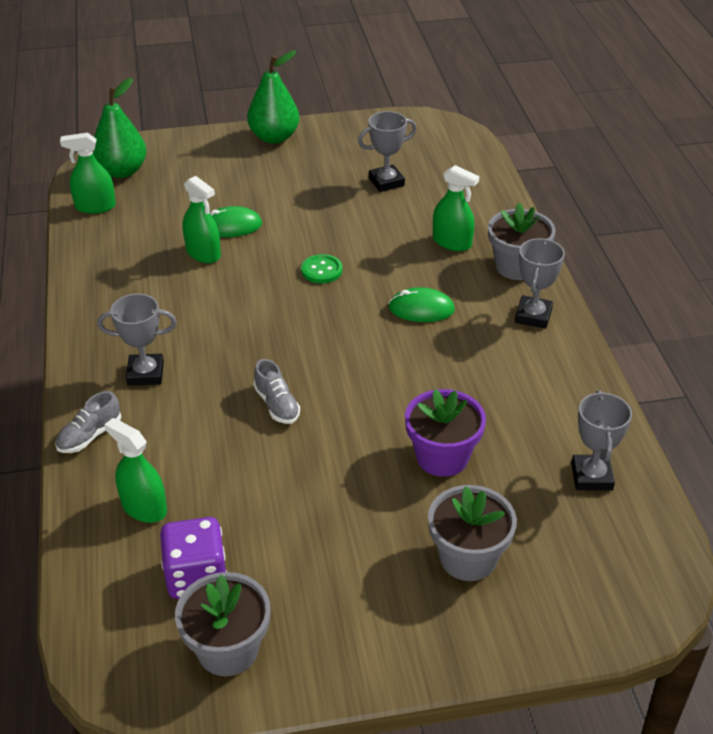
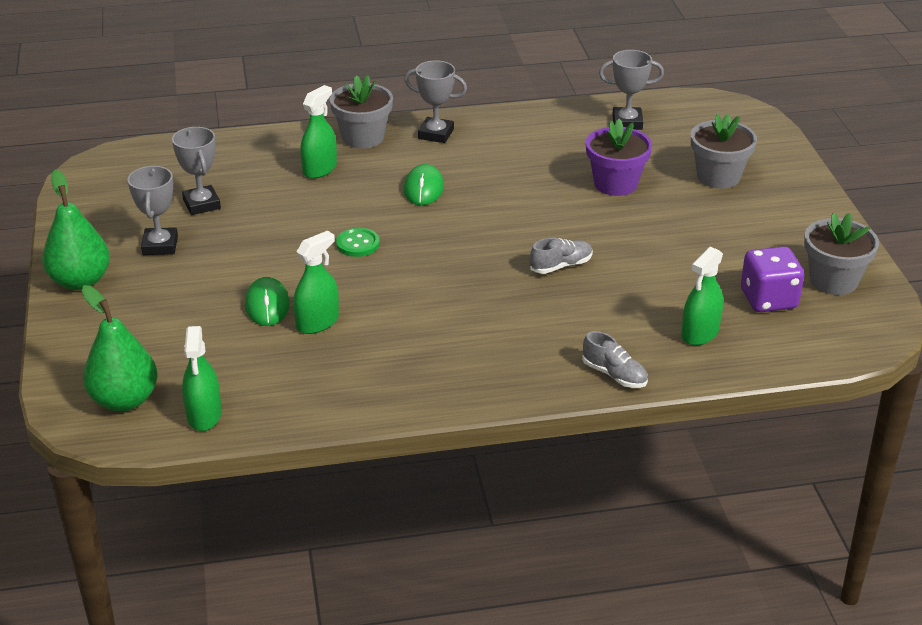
camera: 90 degrees left, 5 degrees down
(145, 373) = (521, 347): grey trophy -> grey trophy (160, 245)

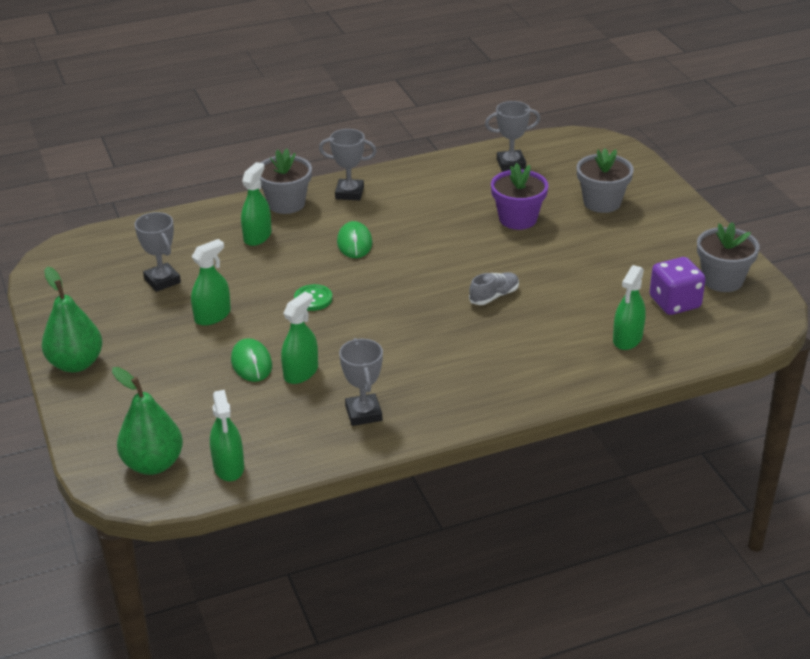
camera: 10 degrees left, 0 degrees up
(160, 245) = (137, 322): grey trophy -> grey trophy (363, 413)
(242, 248) = (212, 316): none -> green spray bottle
(614, 375) = (568, 384): grey shoe -> none

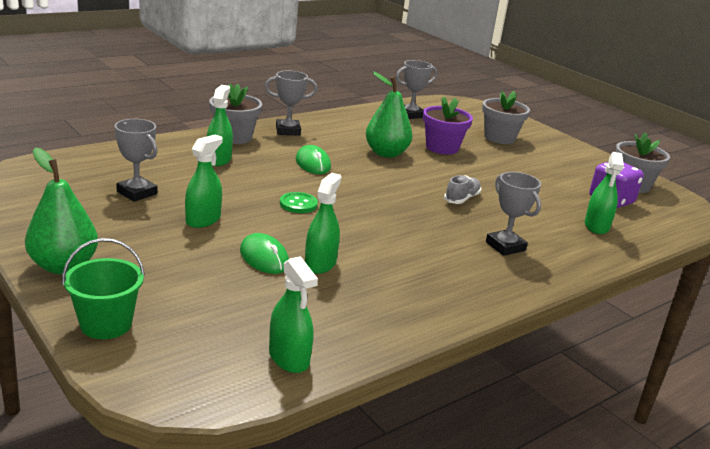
camera: 20 degrees left, 10 degrees down
(94, 424) = (106, 324): none -> green bucket
(153, 464) = (196, 362): green pear -> green pear (386, 153)
(363, 413) = (406, 296): grey trophy -> grey trophy (505, 246)

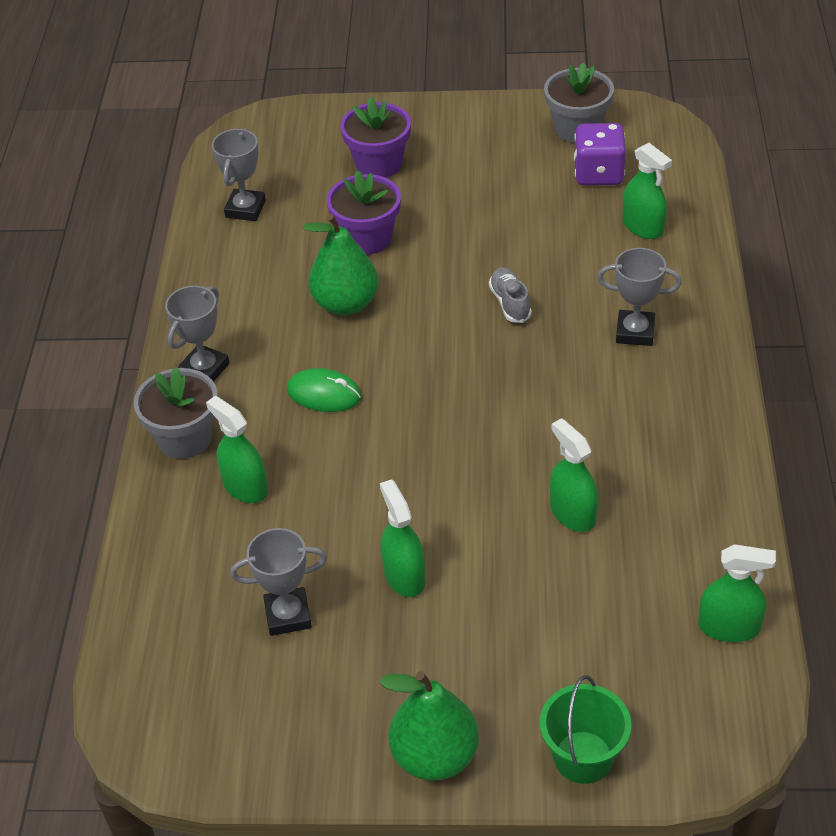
camera: 45 degrees left, 20 degrees up
(264, 257) = (529, 558): green mouse -> none
(298, 204) = (424, 464): green button -> none
(499, 138) = (379, 164): grey flower pot -> purple flower pot

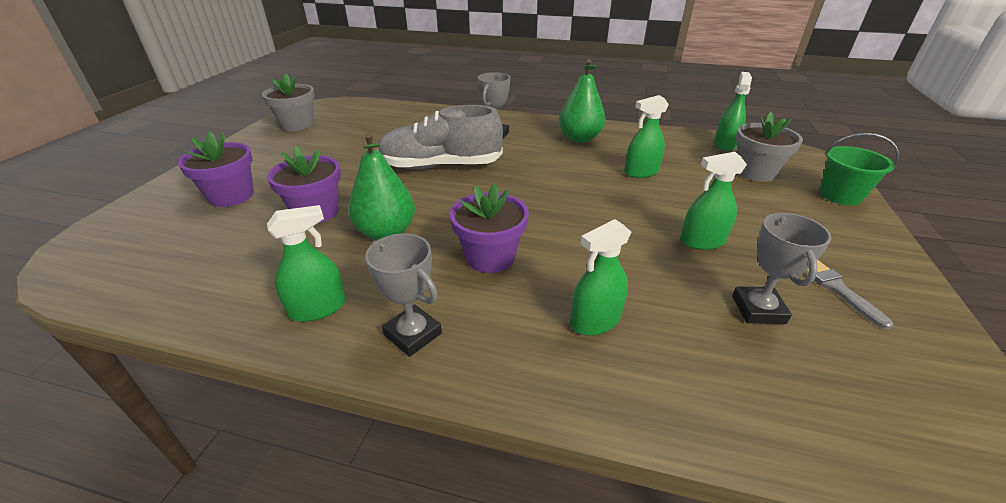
camera: 80 degrees left, 10 degrees down
(185, 438) = (512, 362): grey flower pot -> grey flower pot (755, 172)
(245, 209) = (193, 277): grey trophy -> none
(324, 394) = (490, 257): green mouse -> purple flower pot
(339, 695) = (837, 289): none -> grey brush
(435, 756) = (873, 250): green pear -> green pear (579, 138)
(510, 303) = (441, 166): grey shoe -> grey shoe, size x2.24
(598, 174) = (347, 125): purple dice -> none
(643, 227) = (407, 121): green spray bottle -> green spray bottle (318, 308)

